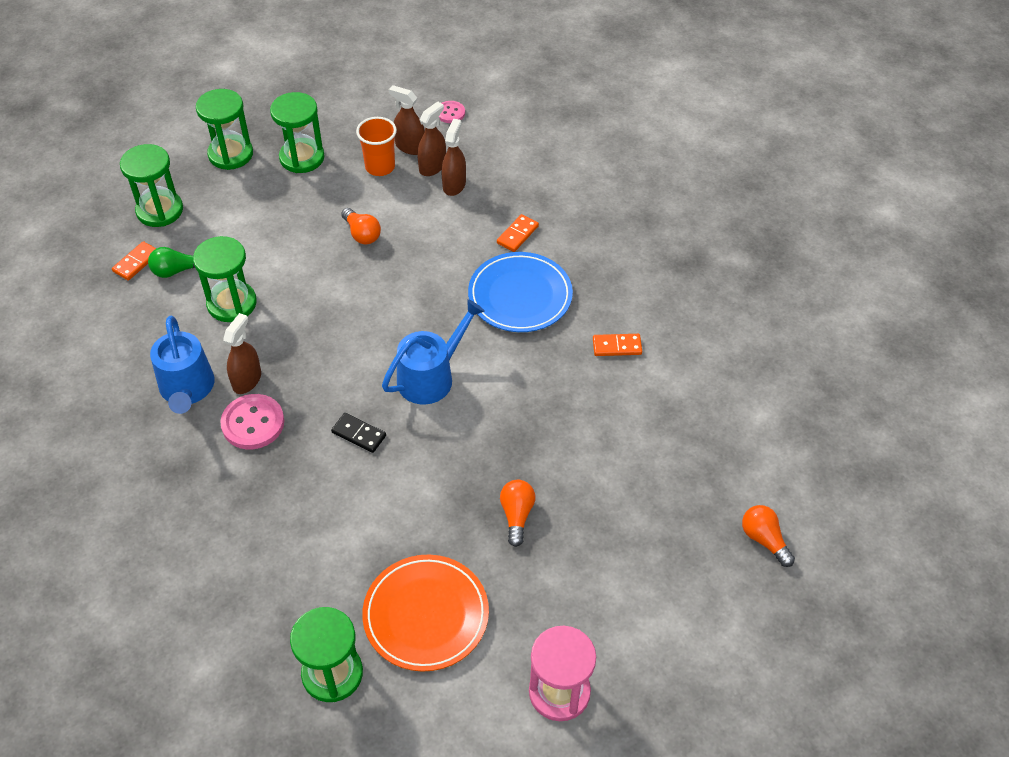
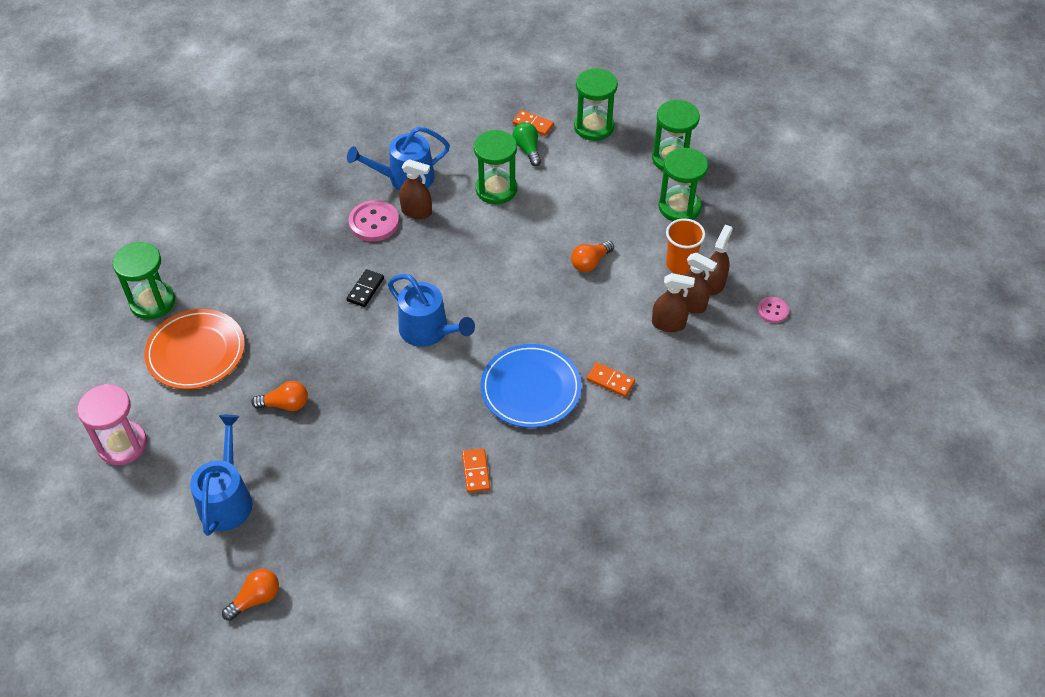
camera: 85 degrees right, 0 degrees up
(642, 572) = (227, 499): none -> blue watering can

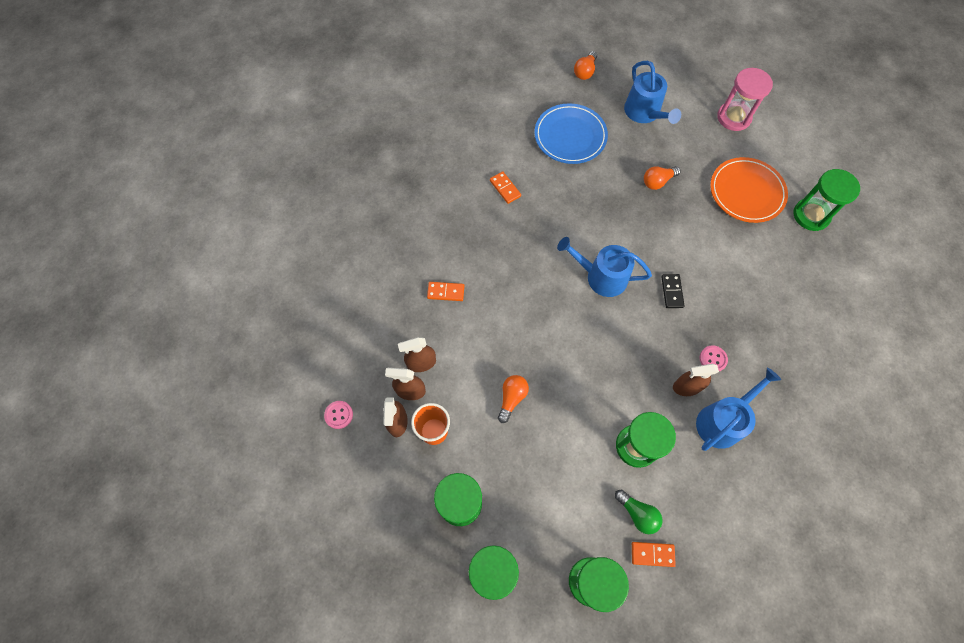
camera: 155 degrees right, 15 degrees up
(374, 222) = (713, 359): pink button -> pink button, size x0.58
(531, 389) = (500, 261): blue plate -> blue plate (570, 136)

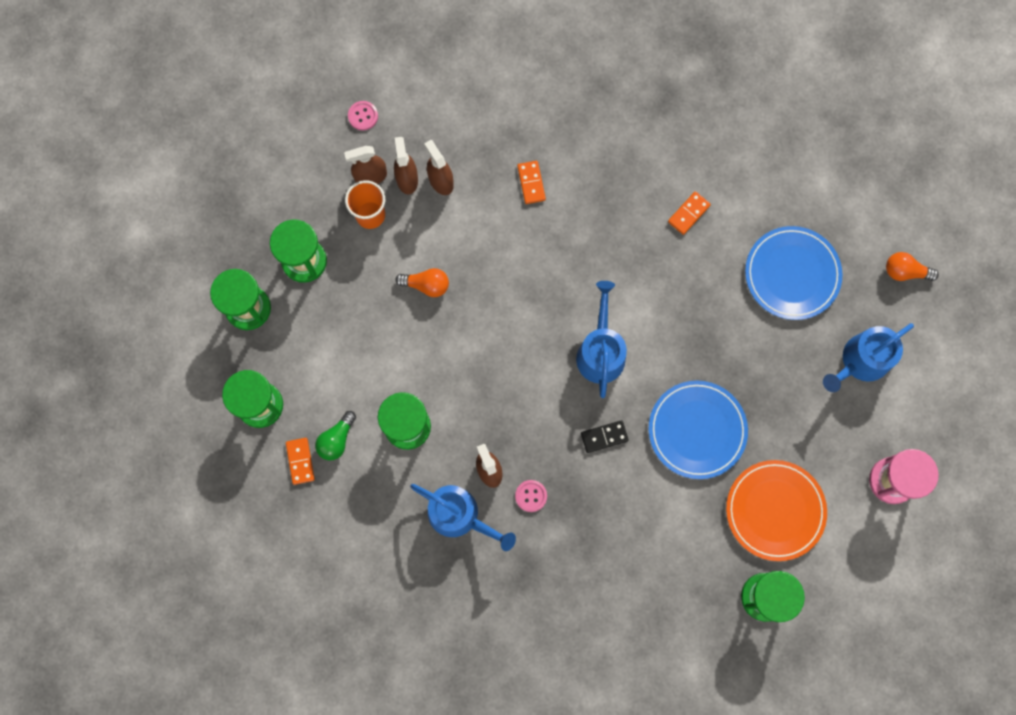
camera: 75 degrees right, 10 degrees up
(658, 181) = (756, 396): orange light bulb -> none
(677, 226) = (697, 430): none -> blue plate

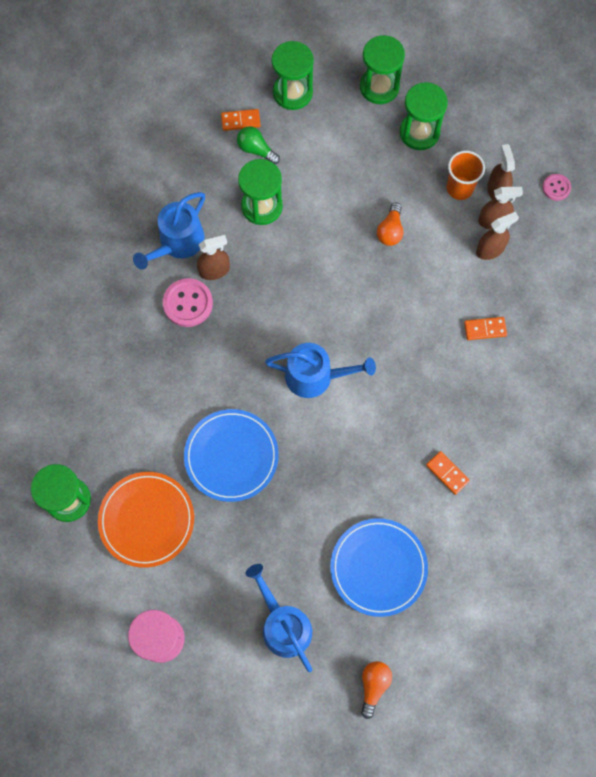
camera: 95 degrees right, 5 degrees down
(531, 496) = (188, 303): pink button -> pink button, size x1.72
(604, 437) = (234, 371): black domino -> none

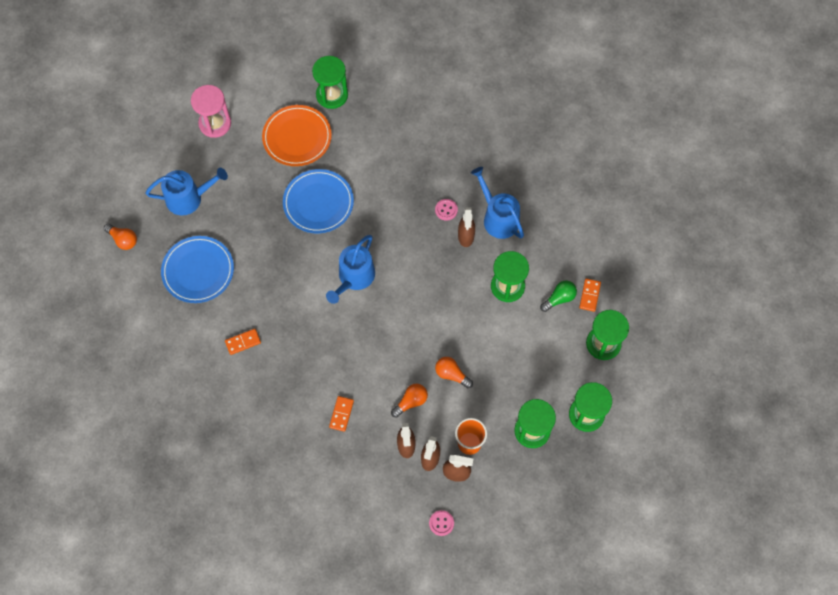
camera: 110 degrees right, 5 degrees down
(188, 303) = (446, 210): pink button -> pink button, size x0.58
(439, 261) = (411, 402): none -> orange light bulb

